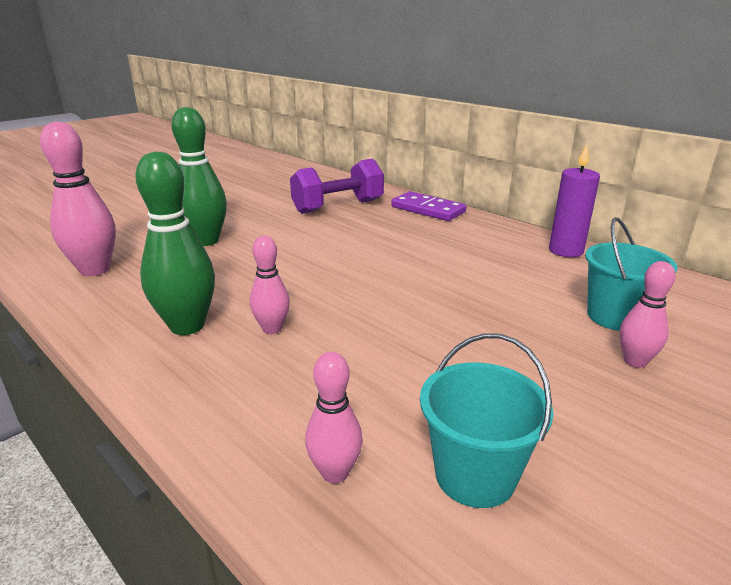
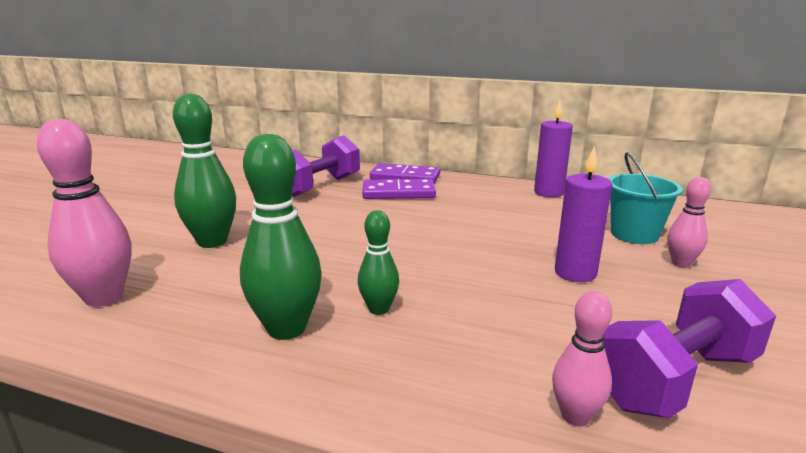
camera: 25 degrees left, 5 degrees down
(272, 329) = (379, 309): pink bowling pin -> green bowling pin
(404, 224) = (398, 193): none -> purple domino
(475, 475) = (675, 379): turquoise bucket -> purple dumbbell
(494, 341) = (575, 273): none -> purple candle

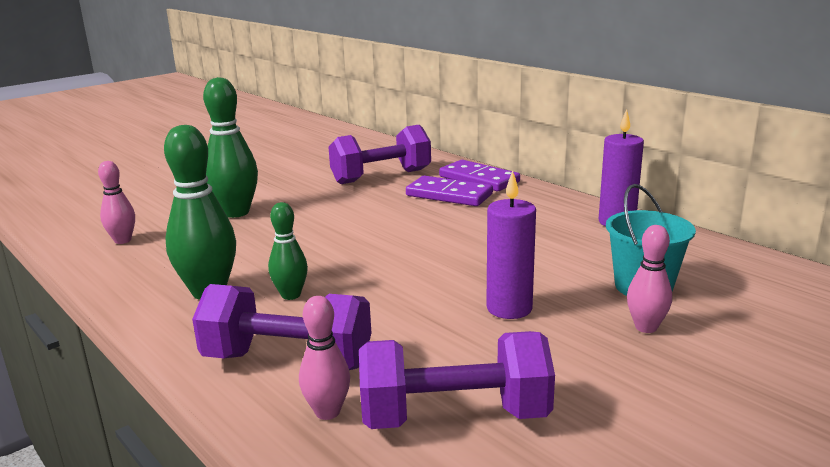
camera: 30 degrees right, 0 degrees up
(104, 297) = (123, 240): pink bowling pin -> pink bowling pin, size x0.57
(466, 376) = (288, 361): none -> purple dumbbell

